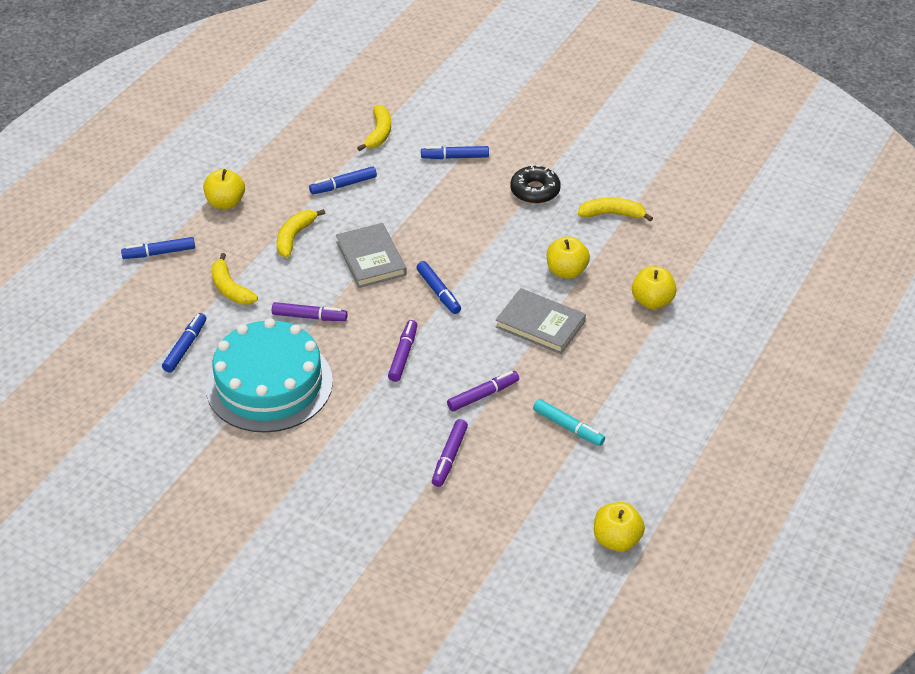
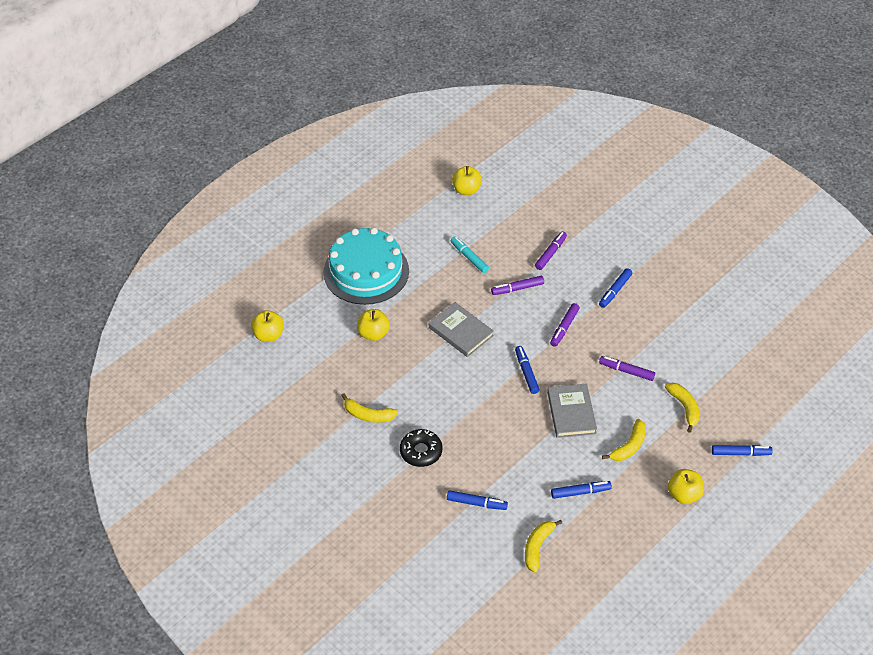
camera: 165 degrees left, 5 degrees up
(185, 347) = (720, 365): blue marker -> blue marker (615, 291)
(269, 384) = (661, 324): turquoise cake -> turquoise cake (366, 271)
(566, 271) = (425, 370): yellow apple -> yellow apple (269, 335)

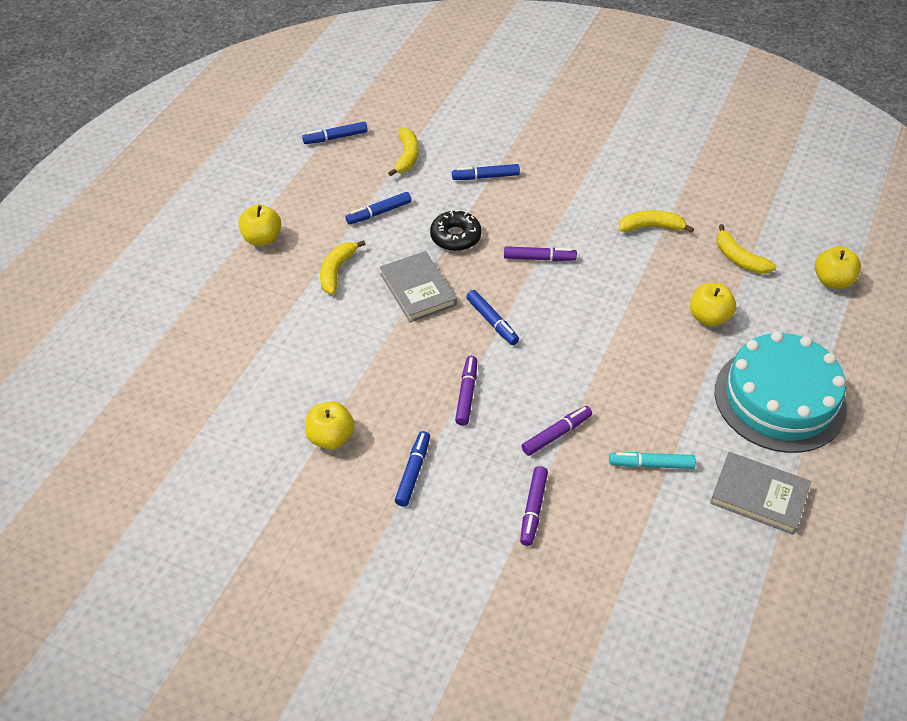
camera: 160 degrees right, 0 degrees up
(421, 451) = (570, 207): black donut -> black donut (455, 236)
(461, 331) = (601, 350): grey book -> grey book (759, 495)
(466, 190) = (726, 594): yellow apple -> yellow apple (331, 437)
(469, 257) = (651, 464): turquoise marker -> turquoise marker turned 150 degrees clockwise
(626, 371) = (363, 358): purple marker -> purple marker (539, 258)
(684, 408) = (277, 332): yellow banana -> yellow banana (739, 258)
(740, 453) = (199, 297): blue marker -> blue marker (335, 138)

